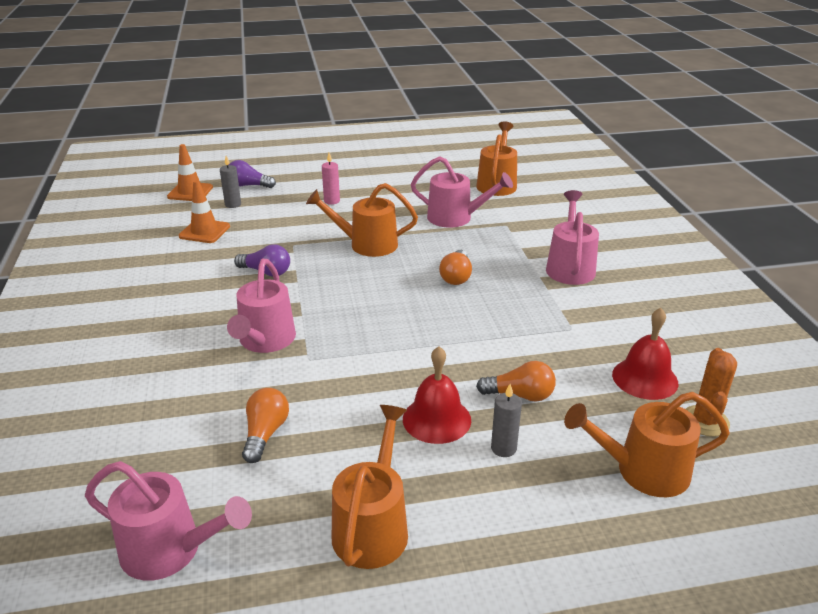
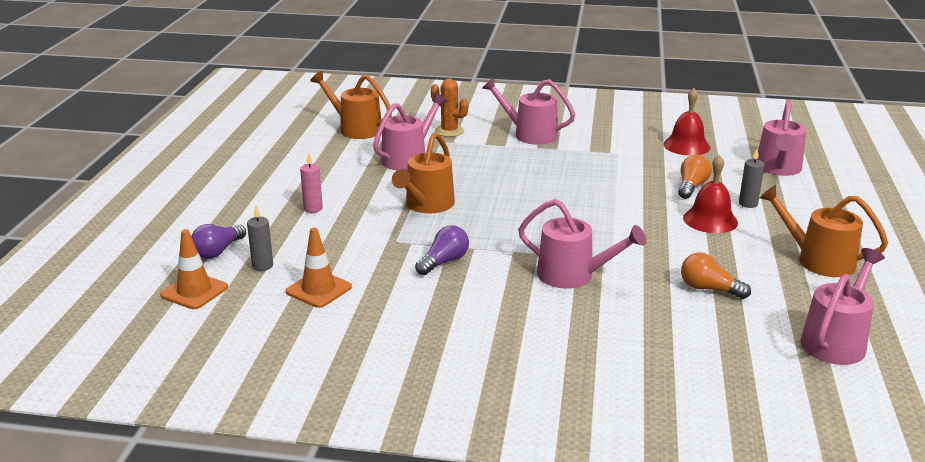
camera: 70 degrees left, 5 degrees down
(456, 277) = (516, 177): orange light bulb -> none
(643, 471) = (778, 169): orange watering can -> pink watering can
(705, 421) = (736, 141): orange cactus -> orange cactus (449, 131)

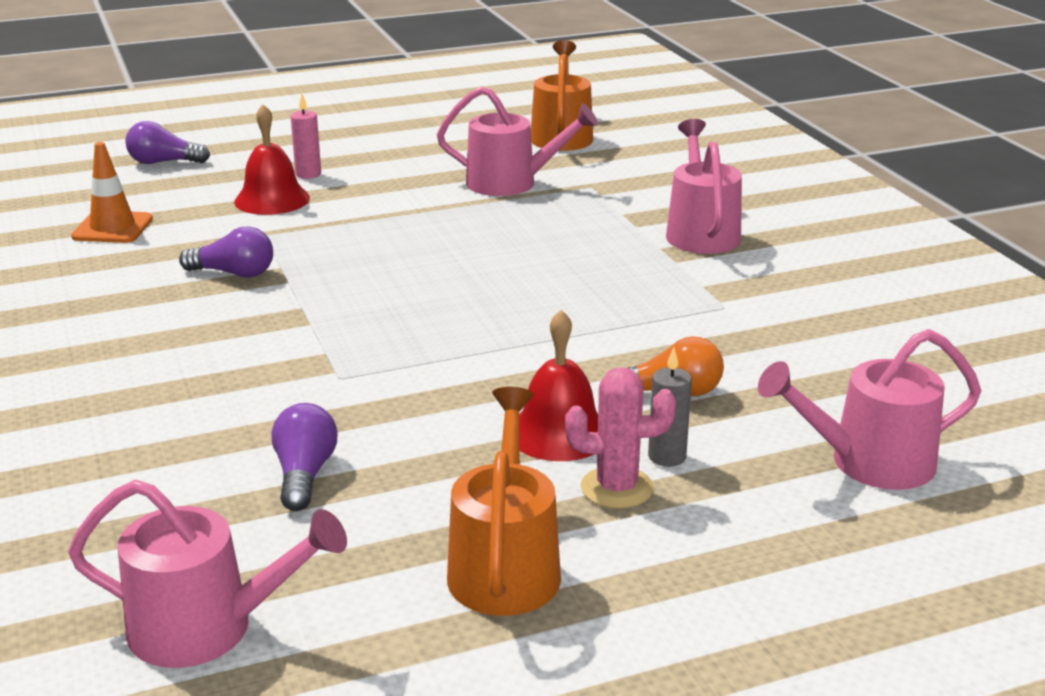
camera: 60 degrees right, 0 degrees up
(194, 291) = (68, 177): orange traffic cone -> none
(262, 266) = (147, 189): grey candle -> none
(427, 205) = (383, 226): orange watering can -> none
(449, 131) = (633, 183): orange cactus -> none
(573, 275) = (263, 361): pink watering can -> none
(686, 145) = (844, 356): red bell -> red bell (272, 199)
(709, 289) = (304, 474): orange light bulb -> purple light bulb
(768, 221) = (617, 488): none -> pink cactus

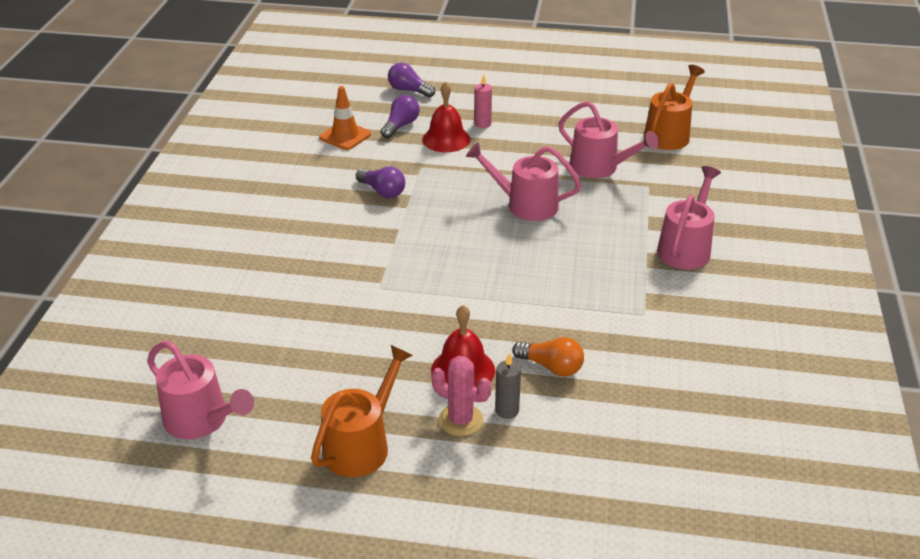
camera: 30 degrees right, 10 degrees up
(304, 474) = (312, 346): purple light bulb -> purple light bulb (401, 126)
(869, 463) = (620, 463): pink watering can -> pink watering can (525, 205)

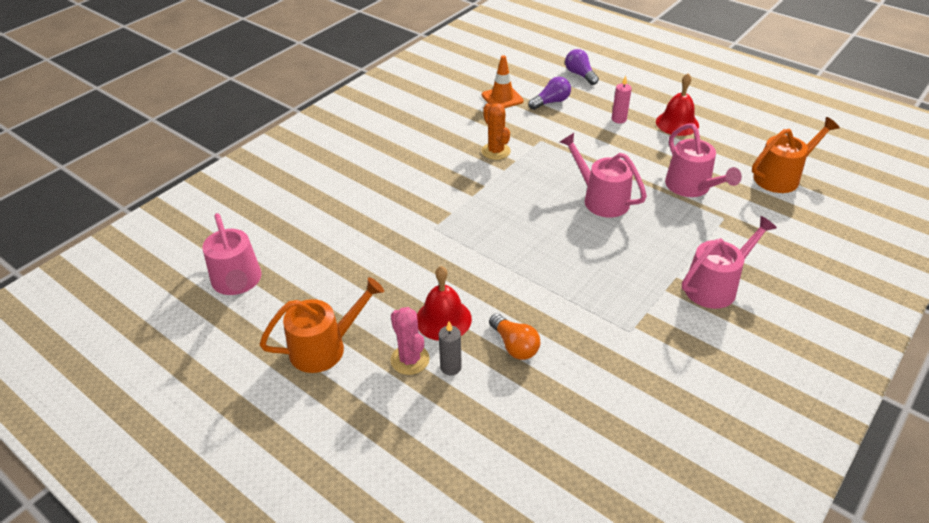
camera: 30 degrees right, 5 degrees up
(382, 191) = (496, 151): purple light bulb -> orange cactus
(446, 139) = (578, 123): red bell -> red bell (677, 123)

